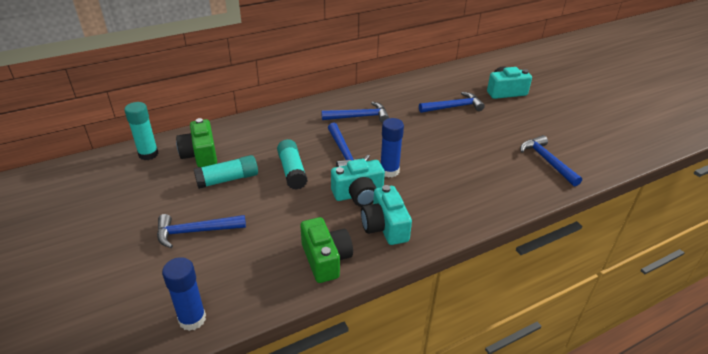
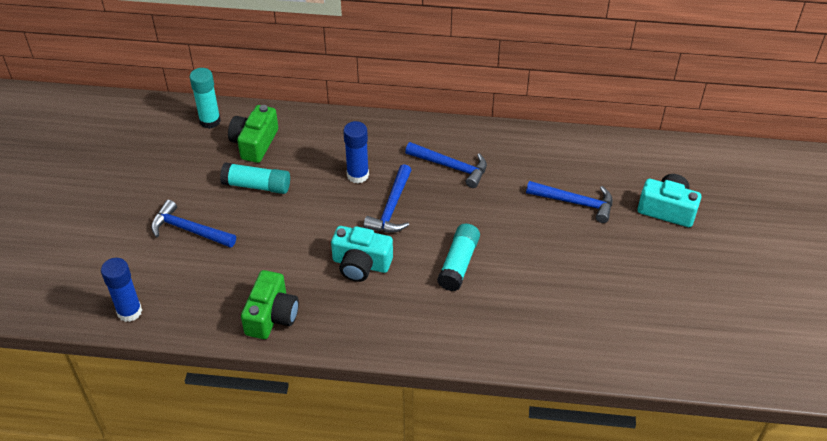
camera: 35 degrees right, 10 degrees up
(292, 171) = (322, 205): turquoise glue stick -> turquoise glue stick (458, 264)
(385, 227) = (352, 312): turquoise camera -> none
(389, 171) = (416, 252): blue glue stick -> blue glue stick (358, 175)
(547, 161) = (604, 327): blue hammer -> none

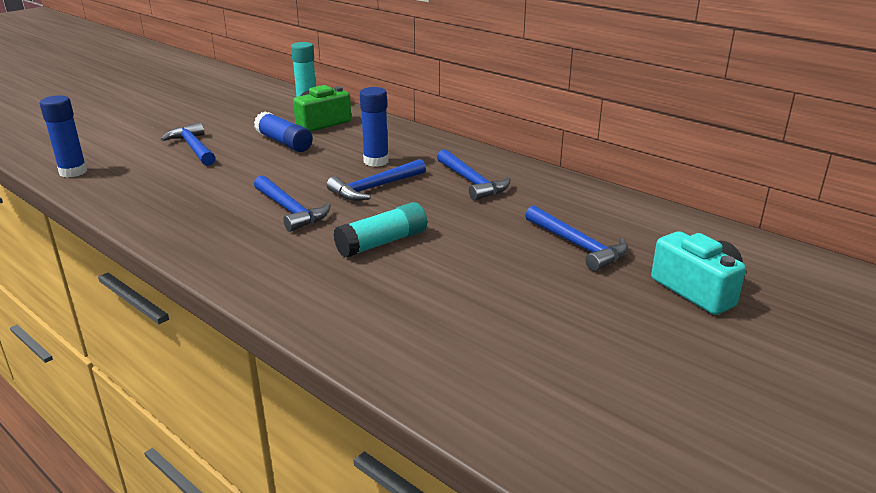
camera: 35 degrees right, 20 degrees down
(257, 185) = (284, 142): turquoise glue stick -> blue glue stick
(271, 316) = (163, 212): green camera -> none
(361, 264) = (290, 210): turquoise camera -> blue hammer

